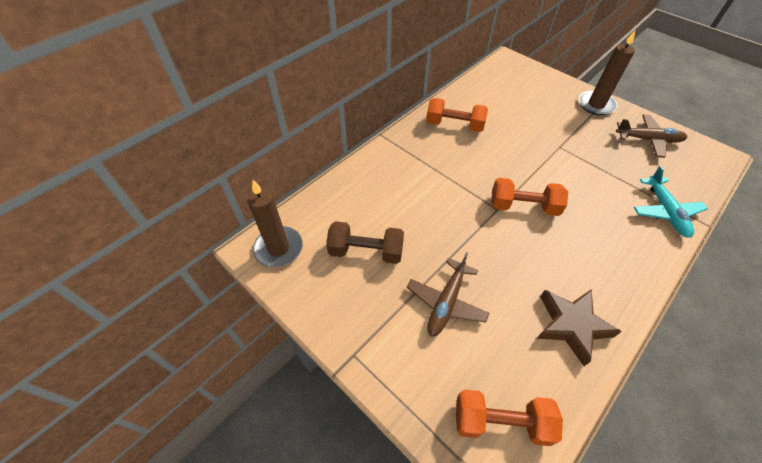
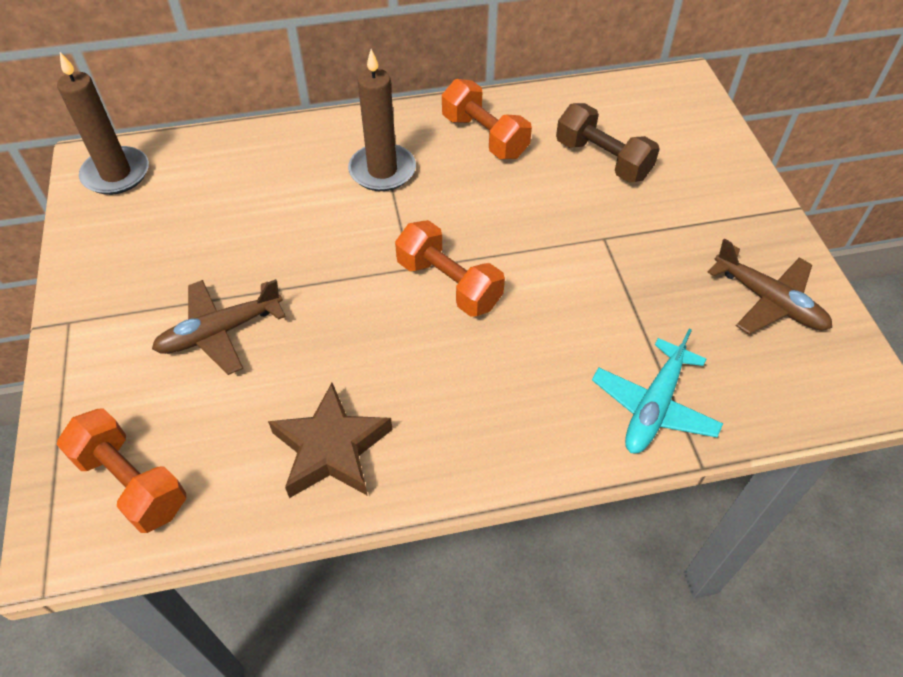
camera: 35 degrees right, 0 degrees up
(366, 251) = (199, 227): brown dumbbell -> brown dumbbell (602, 160)
(596, 105) = (747, 210): brown candle -> brown candle (382, 170)

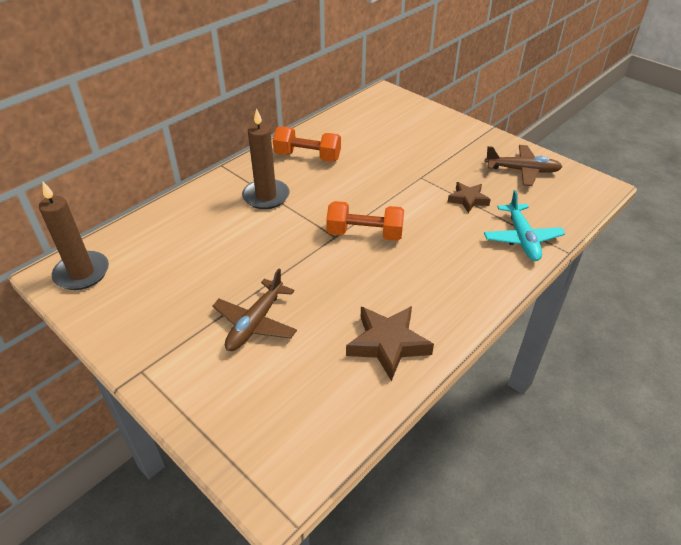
camera: 35 degrees left, 10 degrees down
(132, 482) = (287, 431): orange dumbbell -> none
(602, 160) = (382, 142): brown dumbbell -> none
(636, 306) = (468, 200): none -> brown star

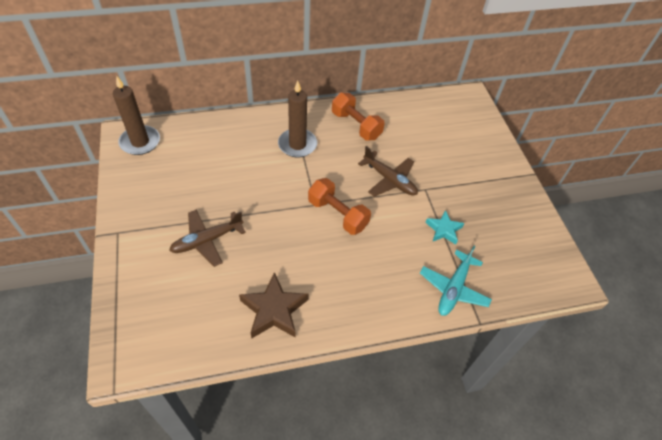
camera: 30 degrees right, 10 degrees up
(468, 200) = (443, 230): brown star -> turquoise star
(522, 170) = (516, 228): brown plane -> brown plane (389, 180)

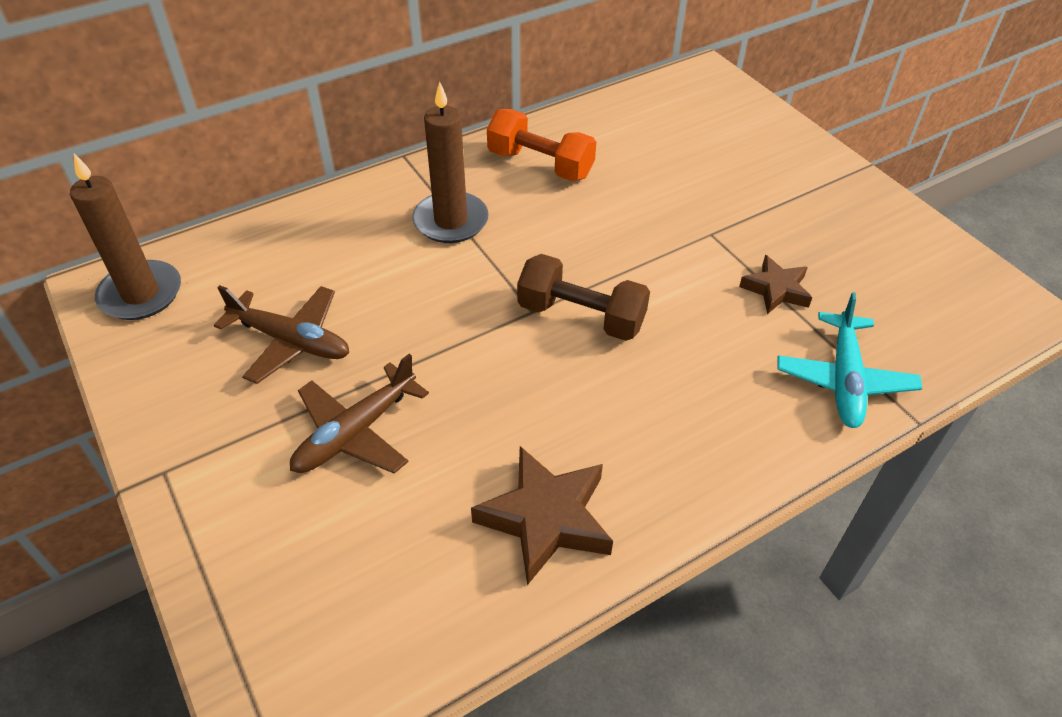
camera: 15 degrees left, 5 degrees down
(337, 214) = (581, 316): orange dumbbell -> brown dumbbell
(389, 180) = (643, 235): brown plane -> brown plane (291, 341)
(443, 230) = (776, 289): turquoise star -> brown star

